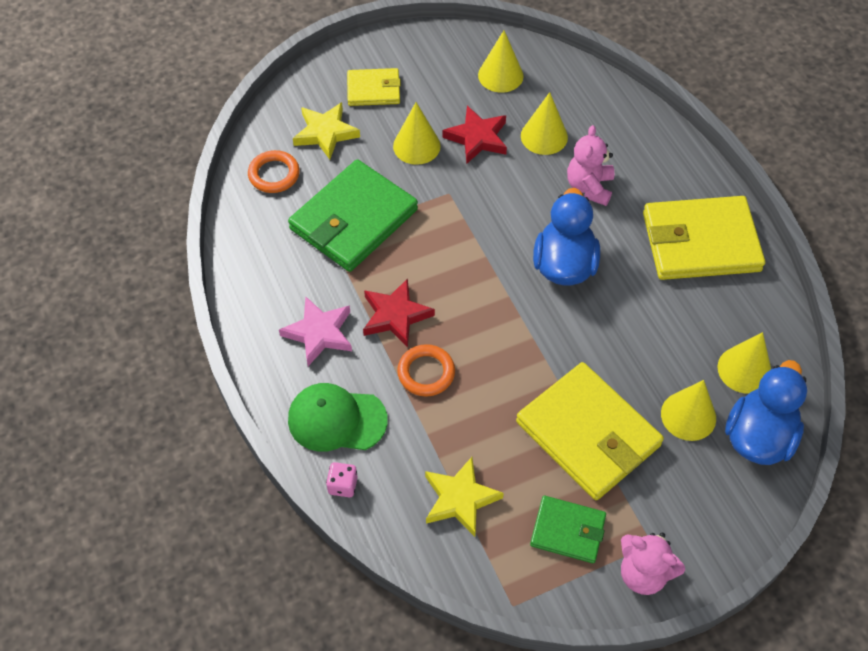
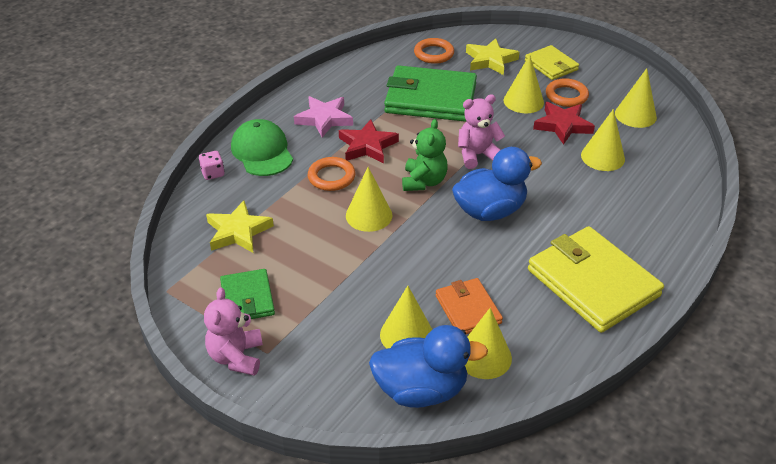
camera: 60 degrees right, 15 degrees down
(433, 108) = (566, 96): none -> orange ring
(487, 295) = (424, 181): none -> green teddy bear
(508, 368) = (369, 215): none -> yellow cone
(588, 433) = (343, 279): yellow wallet -> none
(589, 187) = (579, 198): pink teddy bear -> pink teddy bear (477, 155)
(682, 351) = (468, 309): none -> orange wallet

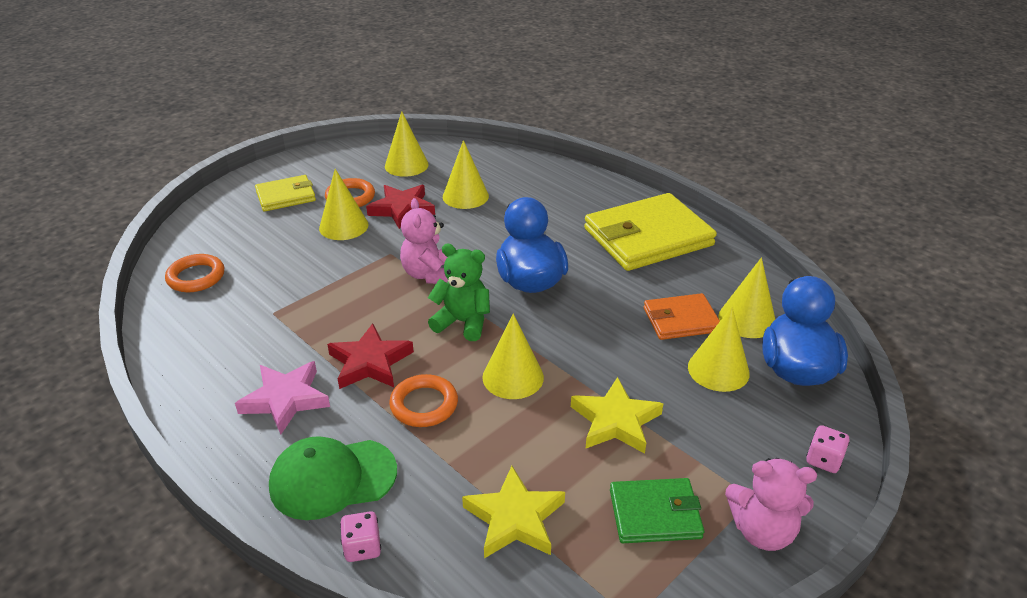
camera: 80 degrees left, 5 degrees down
(311, 400) = (823, 460): none -> pink dice
(430, 98) = (296, 294): green wallet -> none
(490, 60) = (245, 235): yellow star -> yellow star (615, 421)

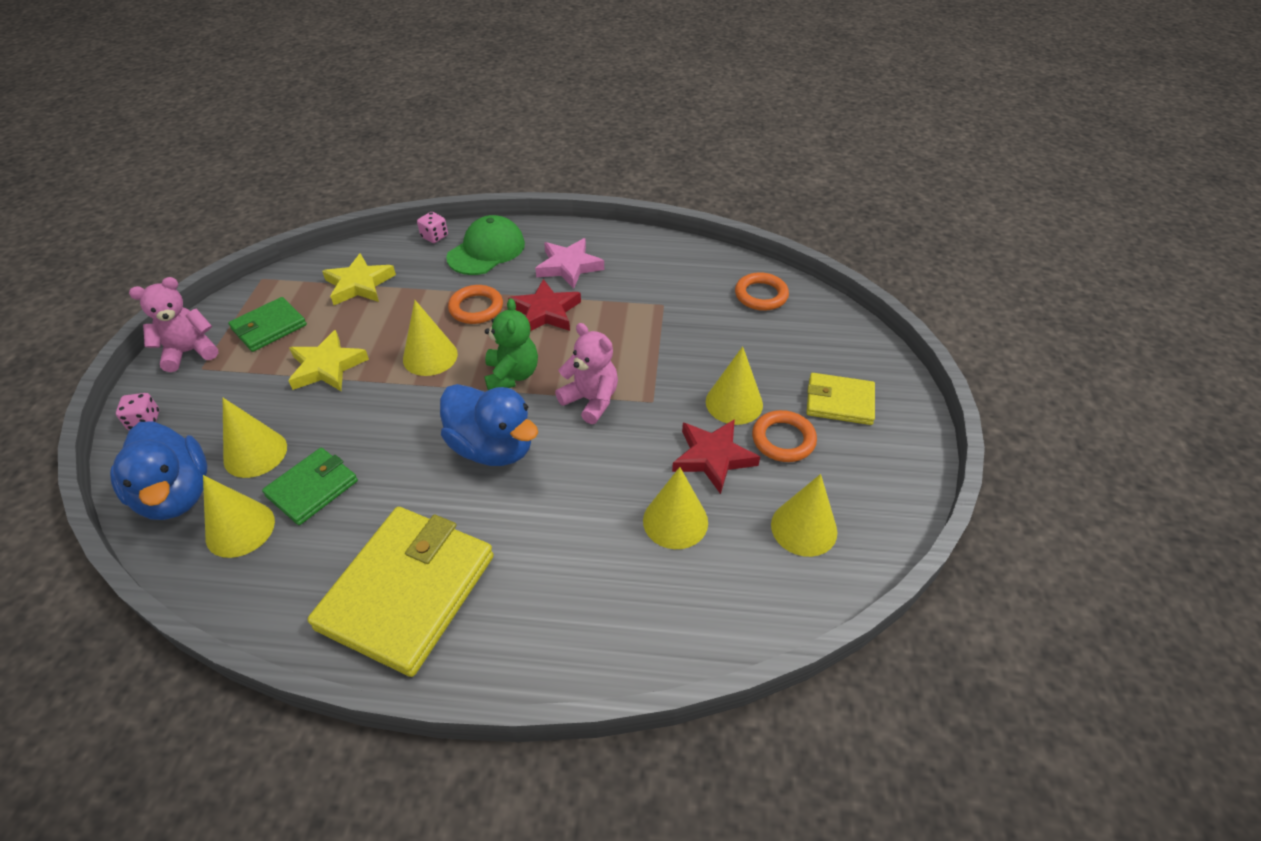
camera: 140 degrees right, 10 degrees up
(286, 196) = (839, 401): yellow wallet -> yellow wallet turned 75 degrees clockwise
(463, 322) = (512, 375): green teddy bear -> green teddy bear turned 75 degrees counterclockwise
(681, 320) = (312, 488): orange wallet -> green wallet

